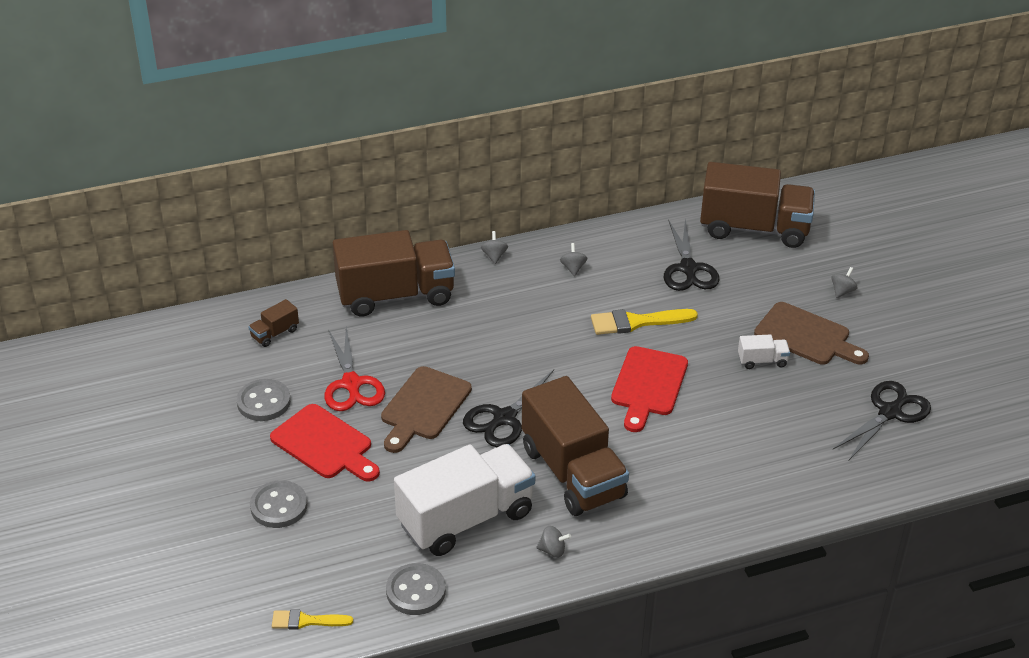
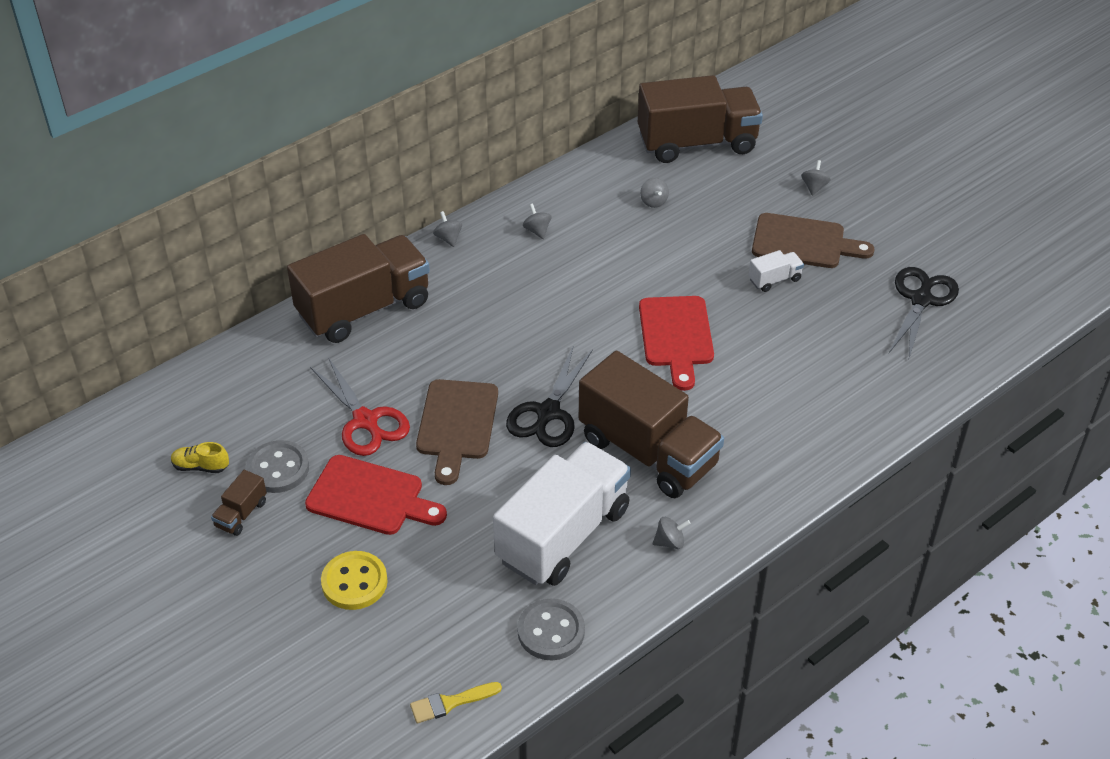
camera: 20 degrees left, 5 degrees up
(205, 384) = (201, 466): none -> yellow shoe
(275, 333) = (251, 387): brown truck -> brown truck (241, 514)
(279, 506) = (354, 582): grey button -> yellow button
(637, 322) = (631, 272): yellow brush -> none
(688, 268) = (653, 202): black scissors -> grey spinning top

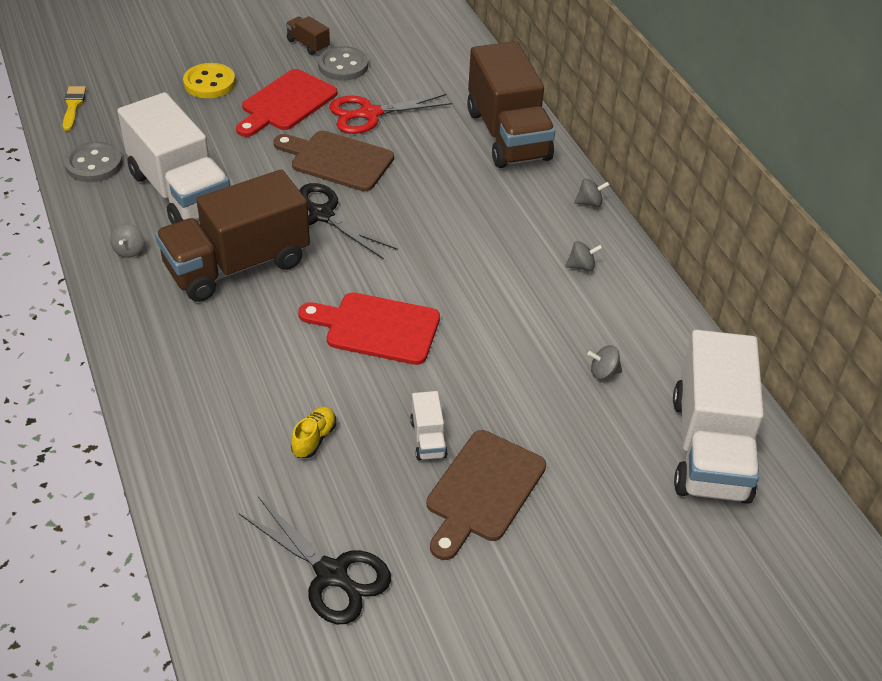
camera: 105 degrees right, 0 degrees up
(201, 466) = (366, 33): yellow shoe -> yellow shoe (314, 439)
(697, 143) = (709, 447): brown truck -> white truck
(814, 187) = (588, 542): grey spinning top -> none

